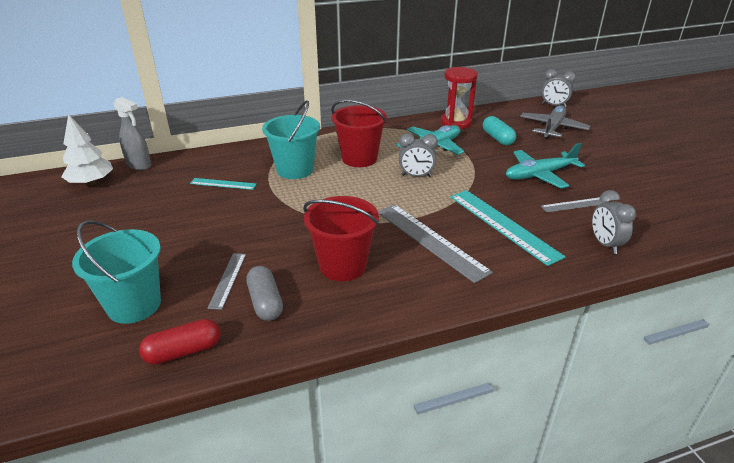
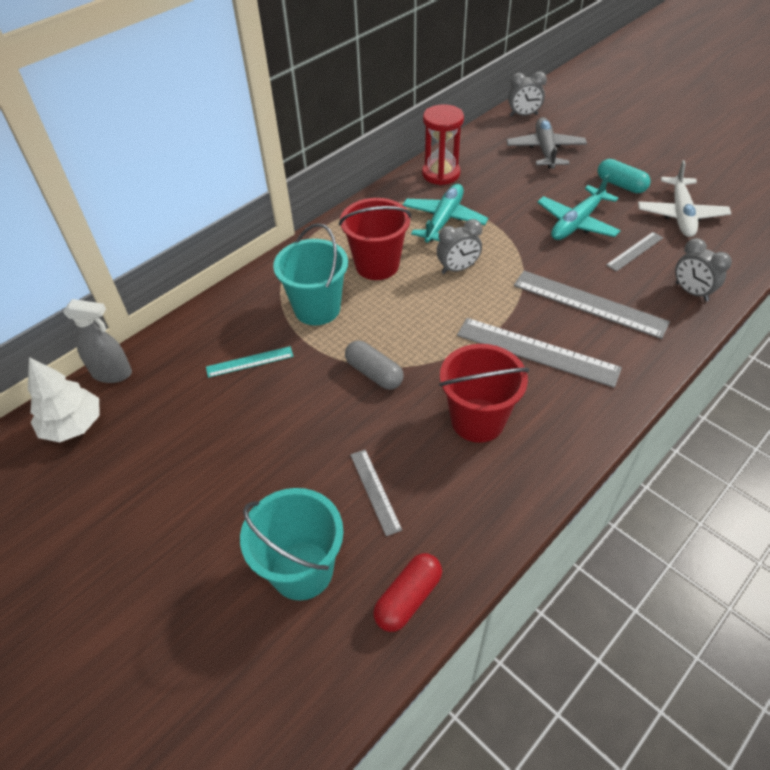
camera: 25 degrees left, 15 degrees up
(265, 302) = (438, 500): grey capsule -> grey capsule (374, 373)
(497, 138) = (501, 184): turquoise capsule -> turquoise capsule (621, 185)
(503, 225) = (589, 303): turquoise ruler -> grey ruler
(640, 193) = (680, 214): none -> white plane

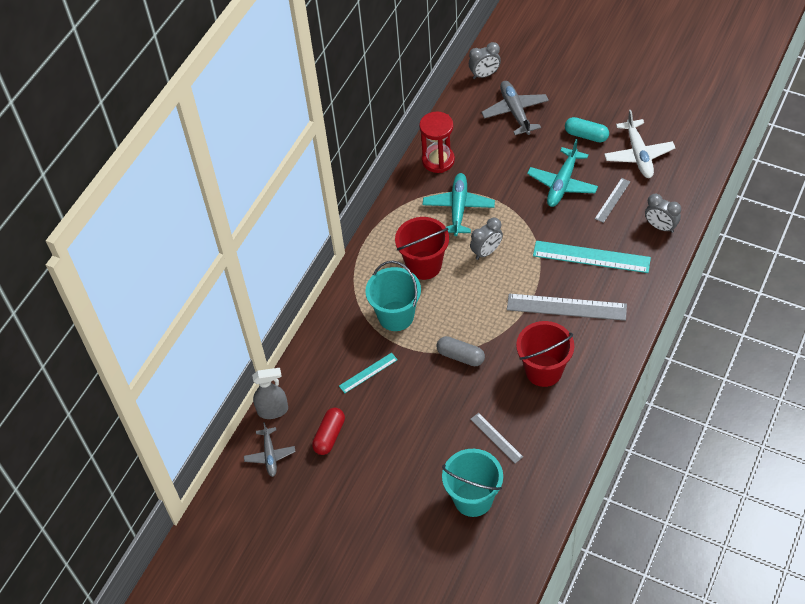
camera: 15 degrees left, 5 degrees up
(73, 425) = (270, 455): white tree -> grey plane
(408, 598) = (542, 494): red capsule -> red capsule (329, 436)
(589, 303) = (591, 257): grey ruler -> turquoise ruler

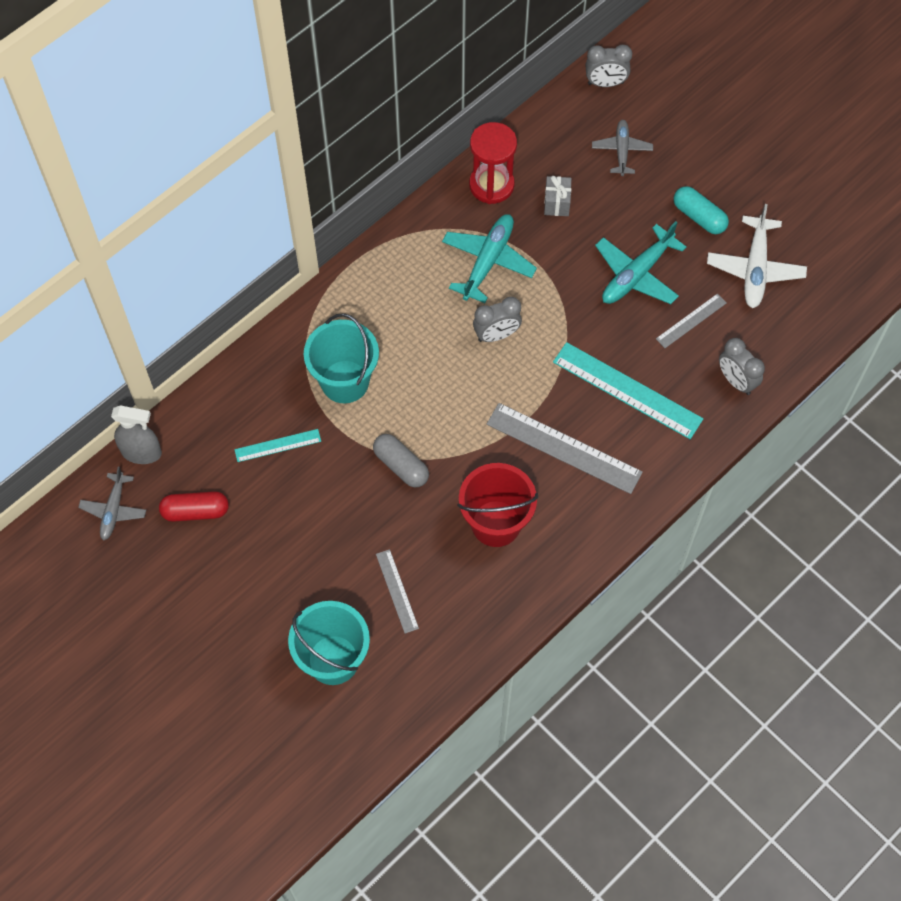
camera: 15 degrees right, 10 degrees up
(329, 436) = (195, 511): red capsule -> red capsule turned 45 degrees clockwise
(424, 265) = (409, 325): red bucket -> none
(487, 157) = (557, 203): none -> grey gift
(515, 112) = (621, 151): grey plane -> grey plane, size x0.64

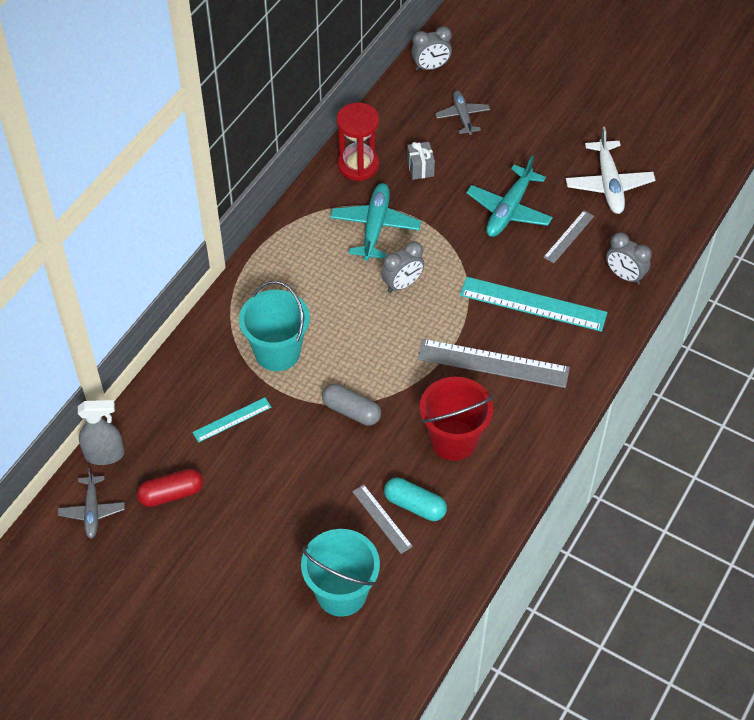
camera: 15 degrees left, 10 degrees down
(699, 217) = (546, 154): turquoise capsule -> turquoise capsule (415, 505)

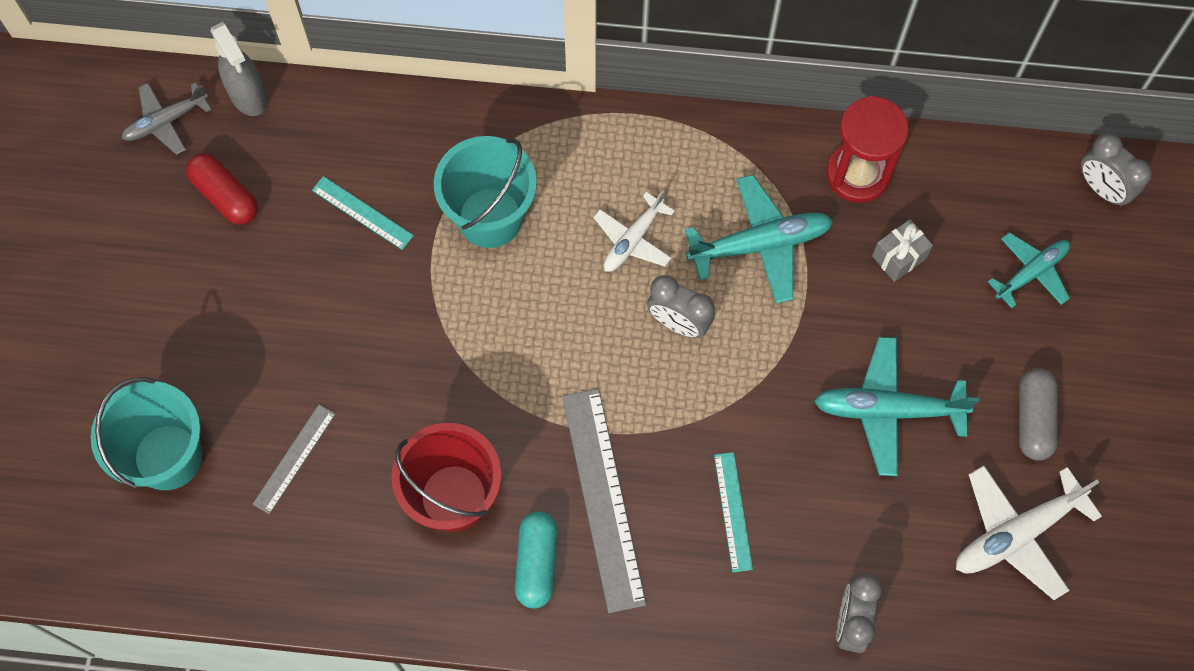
camera: 65 degrees right, 15 degrees up
(336, 286) = (633, 240): none -> white plane
(351, 411) = (440, 349): grey capsule -> grey capsule (1033, 419)
(415, 505) = (331, 491): turquoise capsule -> turquoise capsule (536, 563)
(462, 116) = (1031, 272): grey plane -> turquoise plane
(533, 304) = (733, 511): turquoise ruler -> turquoise ruler, size x0.53
(569, 236) = (883, 514): grey ruler -> none

